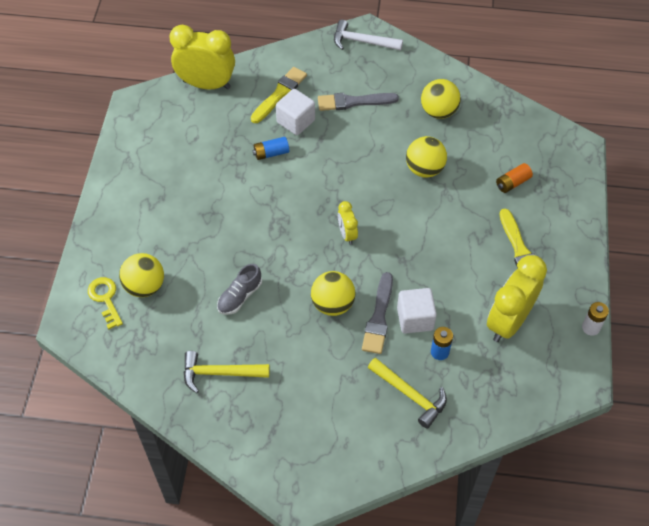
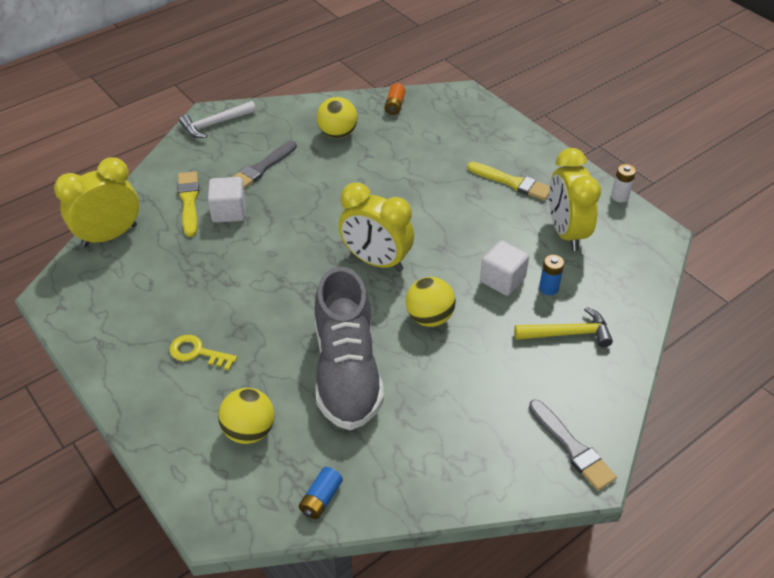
camera: 45 degrees left, 10 degrees down
(105, 299) = (223, 471): yellow key -> yellow key (197, 352)
(220, 373) = (406, 442): yellow hammer -> none
(240, 296) = (347, 371): grey shoe -> grey shoe, size x2.34
(271, 153) = (237, 248): blue battery -> blue battery (321, 499)
(347, 234) = (376, 261): yellow clock -> yellow clock, size x2.04
(379, 317) = (475, 299): grey brush -> grey brush (572, 447)
(424, 169) = (377, 177): yellow ball -> none
(512, 183) = (451, 144): orange battery -> orange battery (395, 105)

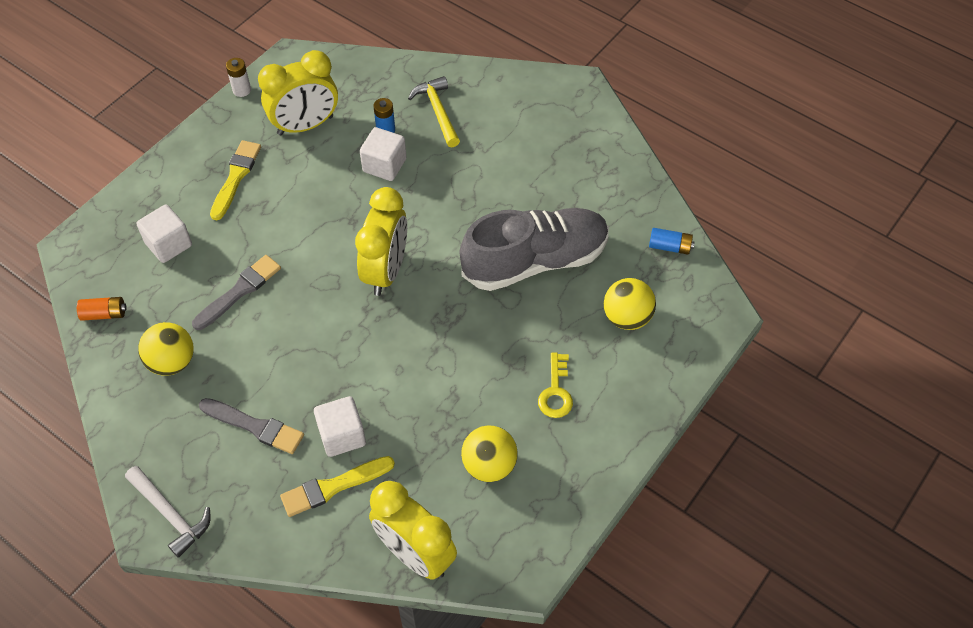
camera: 105 degrees left, 10 degrees up
(429, 317) = (450, 212): yellow ball -> yellow ball (489, 465)
(450, 140) = (169, 244): none -> white cube
(572, 447) = (557, 97): grey brush -> grey brush (239, 291)

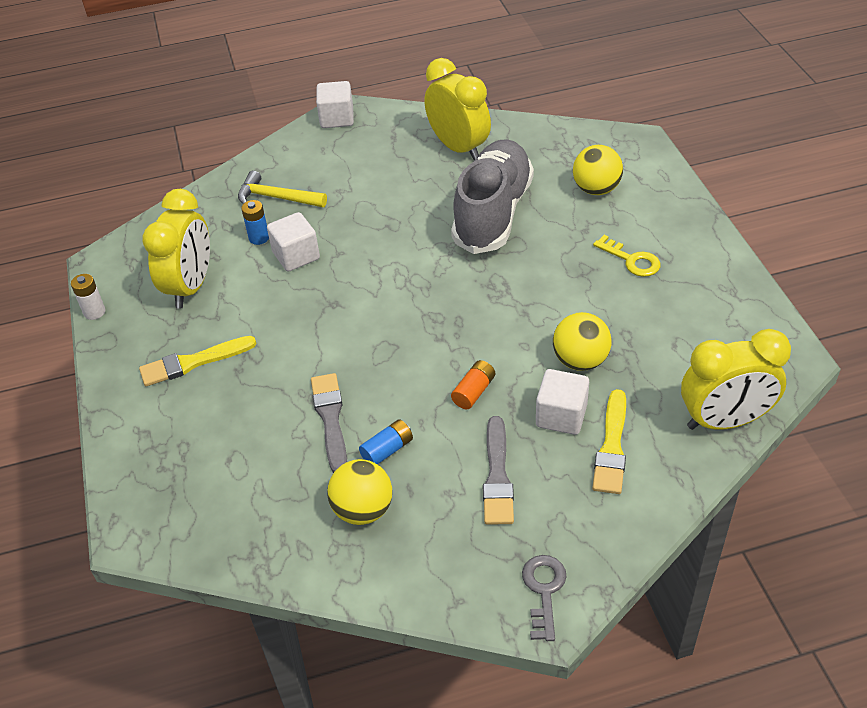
camera: 50 degrees left, 10 degrees down
(104, 314) = (248, 543): orange battery -> orange battery (473, 392)
(169, 244) = (217, 450): white cube -> white cube (337, 118)
(170, 514) = (544, 591): white hammer -> grey key
(236, 177) = (193, 362): yellow brush -> yellow brush turned 75 degrees counterclockwise
(255, 426) = (497, 476): grey brush -> grey brush turned 120 degrees clockwise
(386, 271) = (411, 306): yellow clock -> yellow clock (459, 148)
(489, 465) = (671, 332): yellow ball -> yellow ball (580, 360)
(669, 247) = (551, 137): blue battery -> blue battery (387, 450)

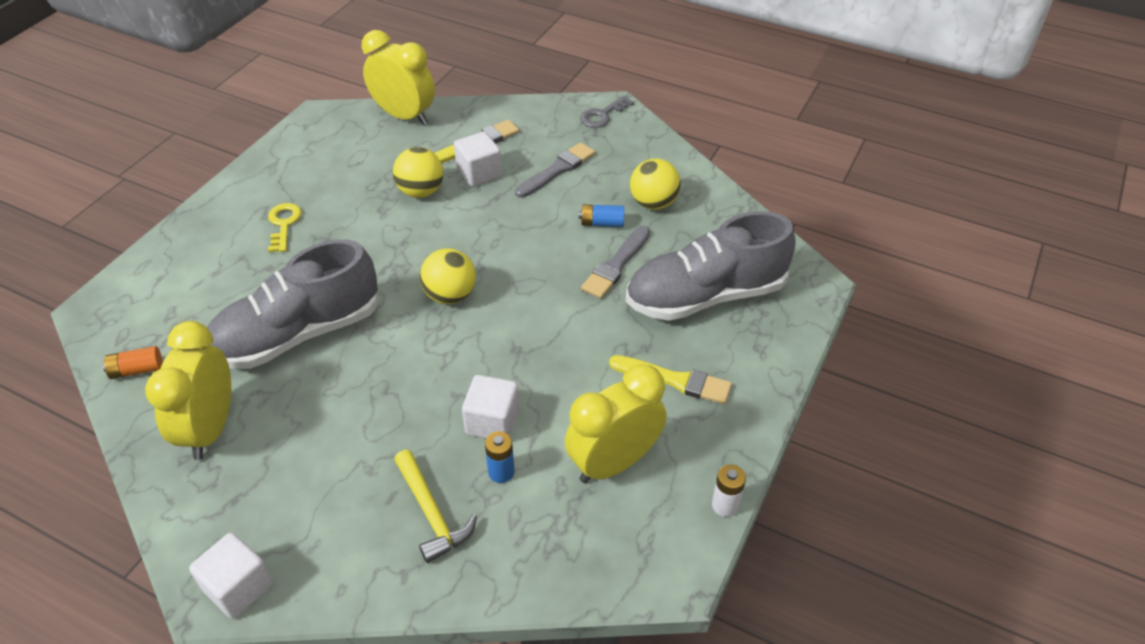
camera: 140 degrees left, 0 degrees up
(225, 447) = (705, 296): none -> grey shoe
(473, 392) = (507, 219): orange battery -> orange battery (137, 370)
(596, 189) = (201, 293): yellow ball -> yellow ball (450, 295)

